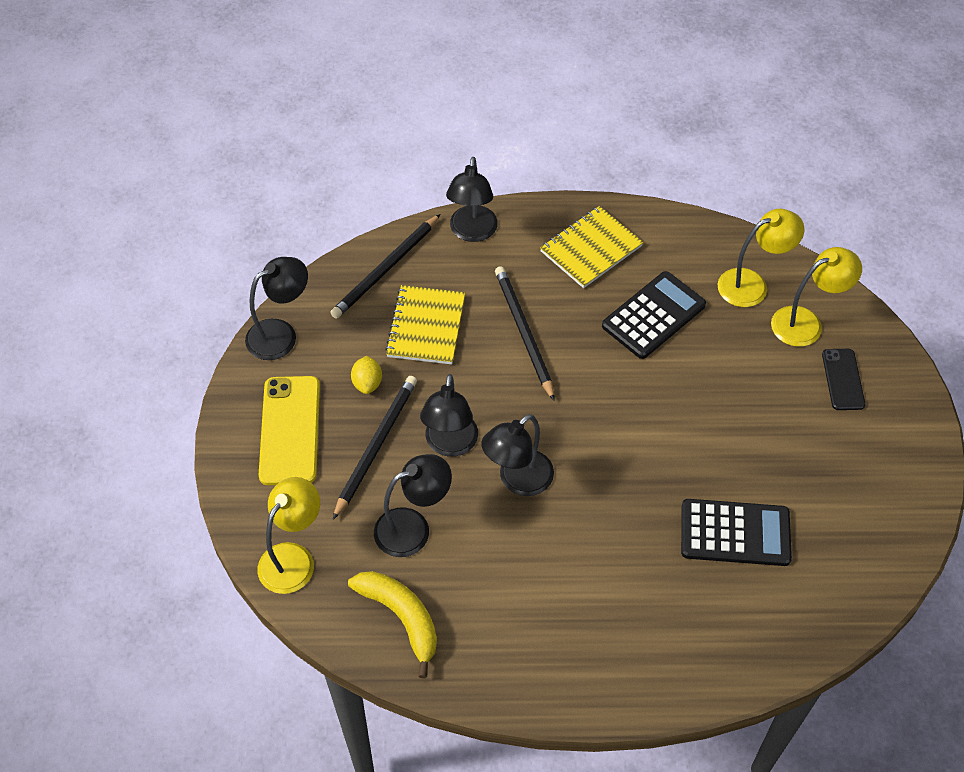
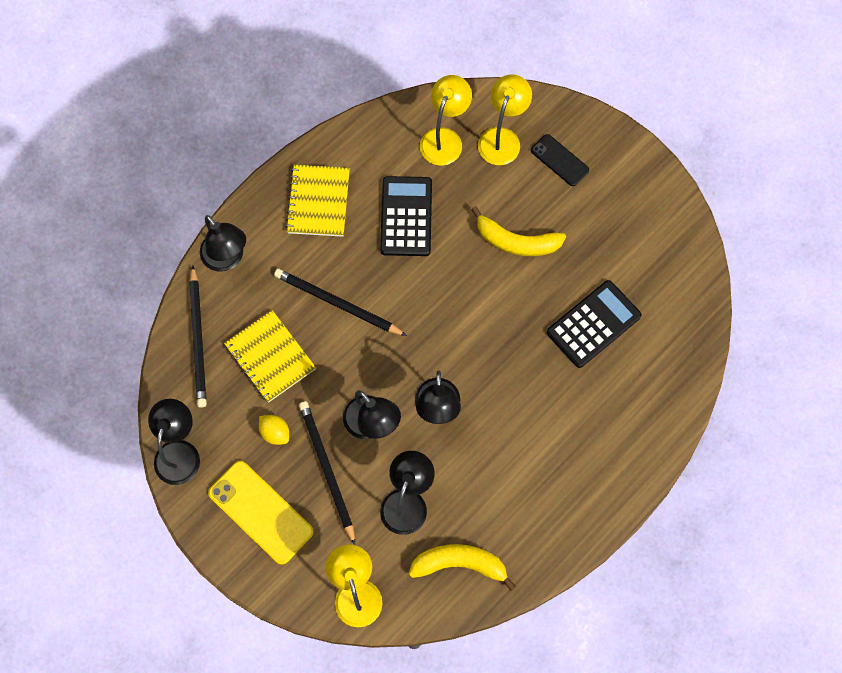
camera: 45 degrees left, 15 degrees up
(732, 410) = (516, 241): none -> yellow banana

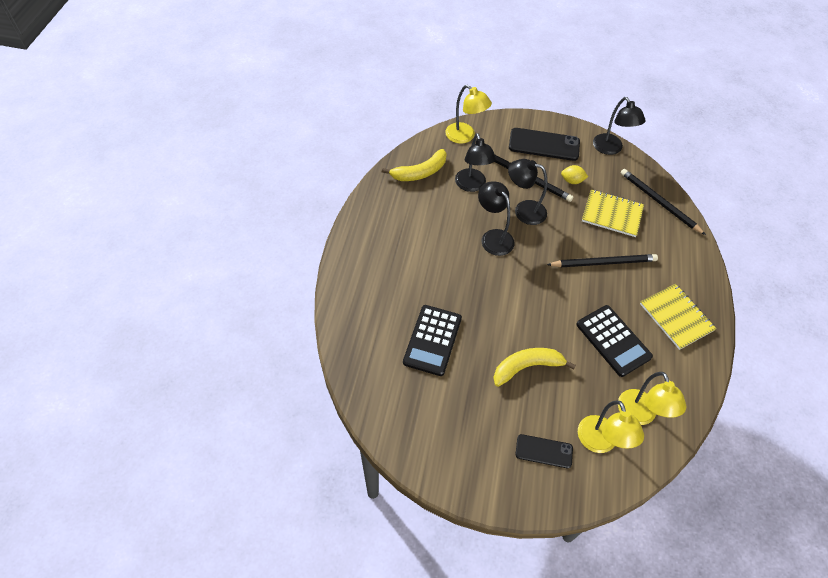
camera: 145 degrees right, 15 degrees down
(227, 259) = (691, 251): black lamp -> none
(261, 512) = (544, 145): yellow phone -> black phone

